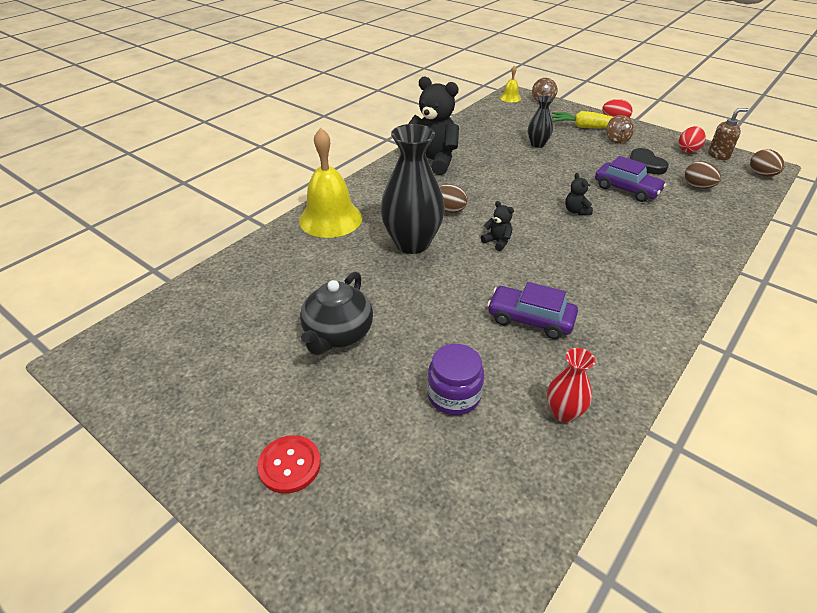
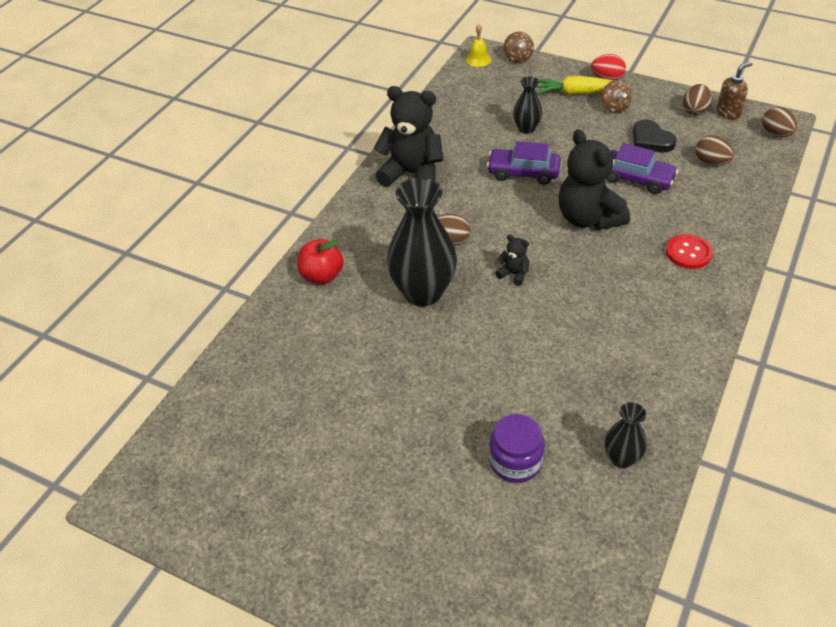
camera: 10 degrees left, 5 degrees up
(289, 465) = (383, 563): red button -> red button (688, 253)
(330, 219) = (322, 276): yellow bell -> red apple
(338, 334) = (380, 418): black teapot -> none
(530, 319) = (569, 363): purple car -> purple car (523, 173)
(563, 412) = (621, 458): red vase -> black vase
(576, 211) = (588, 218): black teddy bear -> black teddy bear, size x2.28
(688, 150) = (694, 110): red egg -> brown egg

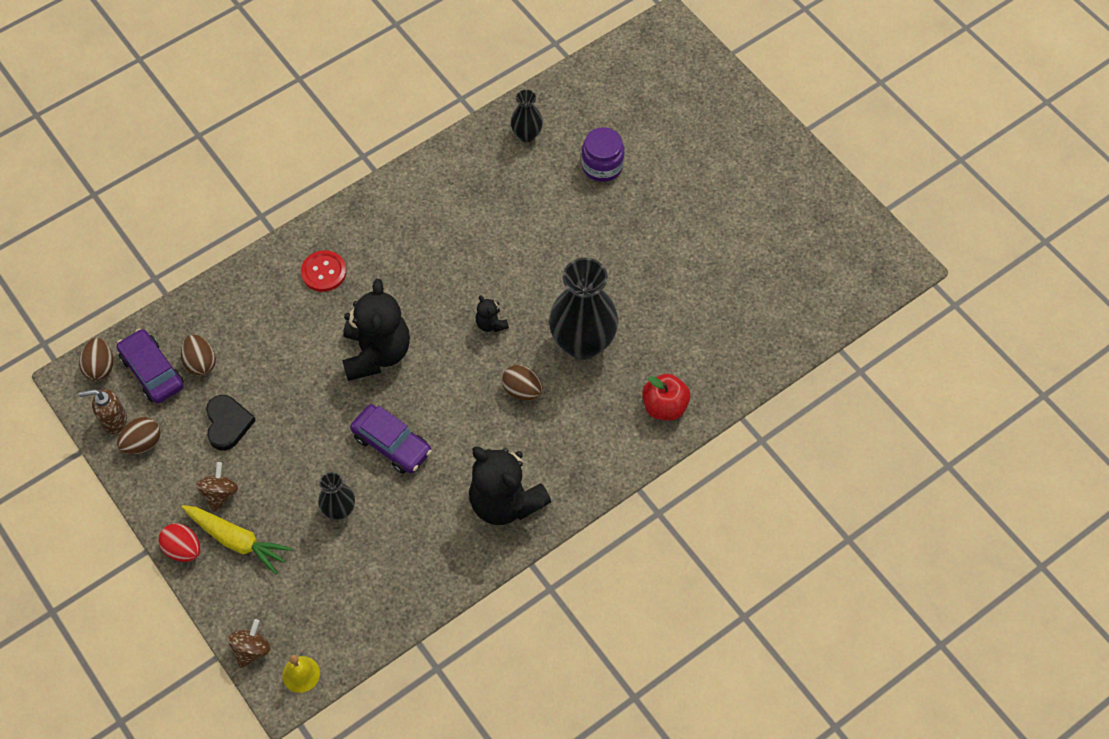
camera: 155 degrees left, 15 degrees up
(636, 179) = (290, 378): purple car -> purple car (152, 372)

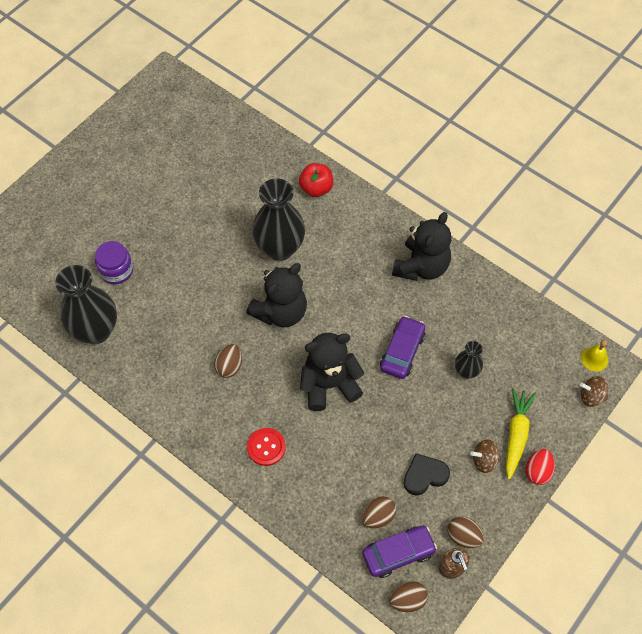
camera: 105 degrees left, 0 degrees up
(152, 372) = (398, 553): purple car -> purple car turned 150 degrees counterclockwise
(491, 324) = (280, 312): black teddy bear -> black teddy bear, size x2.28
(522, 390) = (331, 277): brown egg -> brown egg (229, 366)
(527, 135) = (96, 331): black vase -> black vase, size x1.98

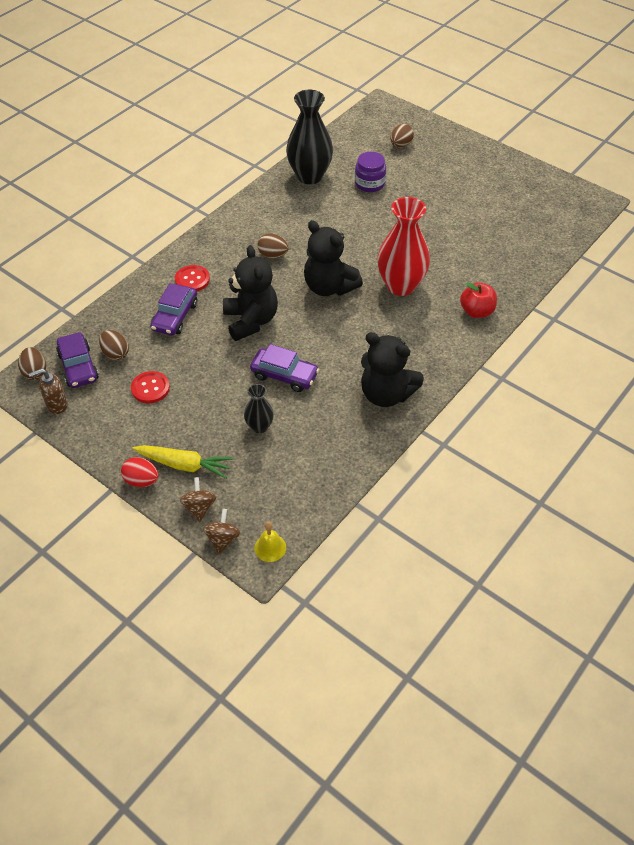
camera: 90 degrees right, 10 degrees down
(280, 248) = (400, 285): black vase -> red vase
(323, 460) = (175, 316): none -> purple car
(424, 475) = (150, 388): black heart -> red button
(463, 536) = (85, 415): brown egg -> brown egg (400, 145)
(484, 460) = (159, 436): brown spinning top -> brown spinning top (199, 507)

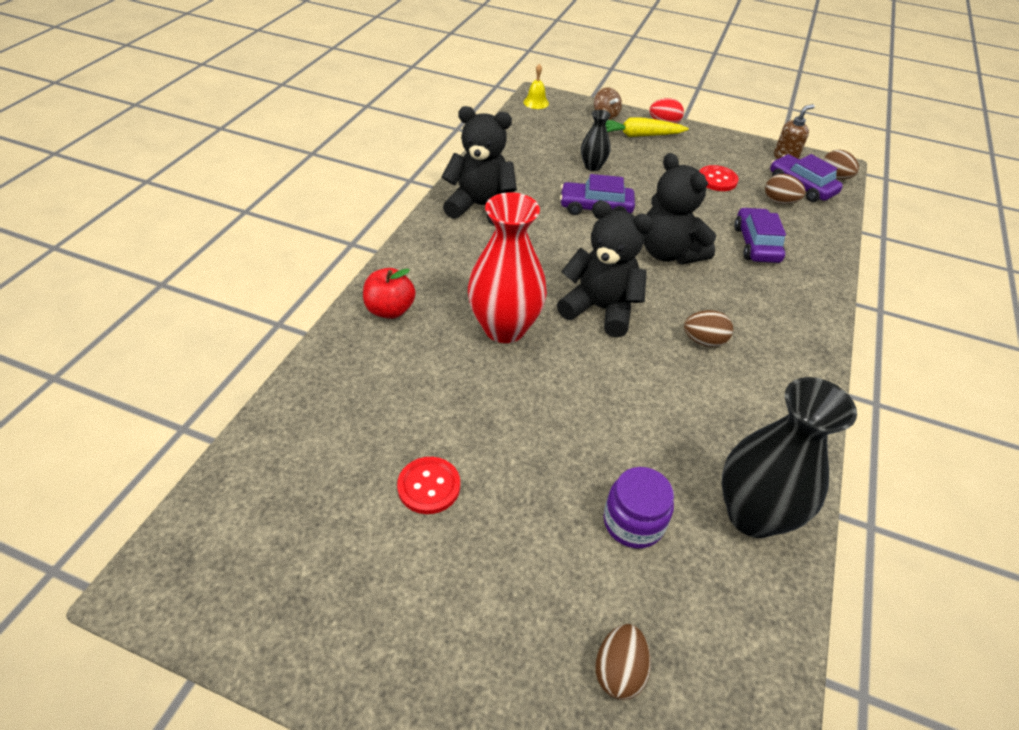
camera: 160 degrees right, 5 degrees down
(192, 280) = (777, 288): red button -> red button (429, 486)
(222, 539) = (574, 102): brown spinning top -> none

